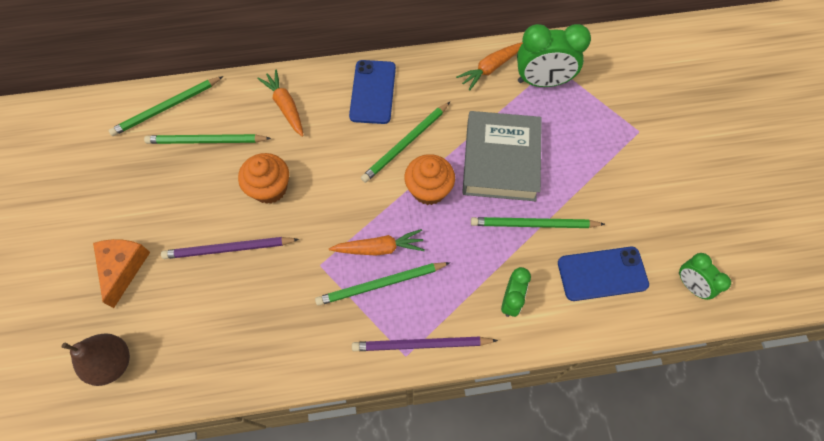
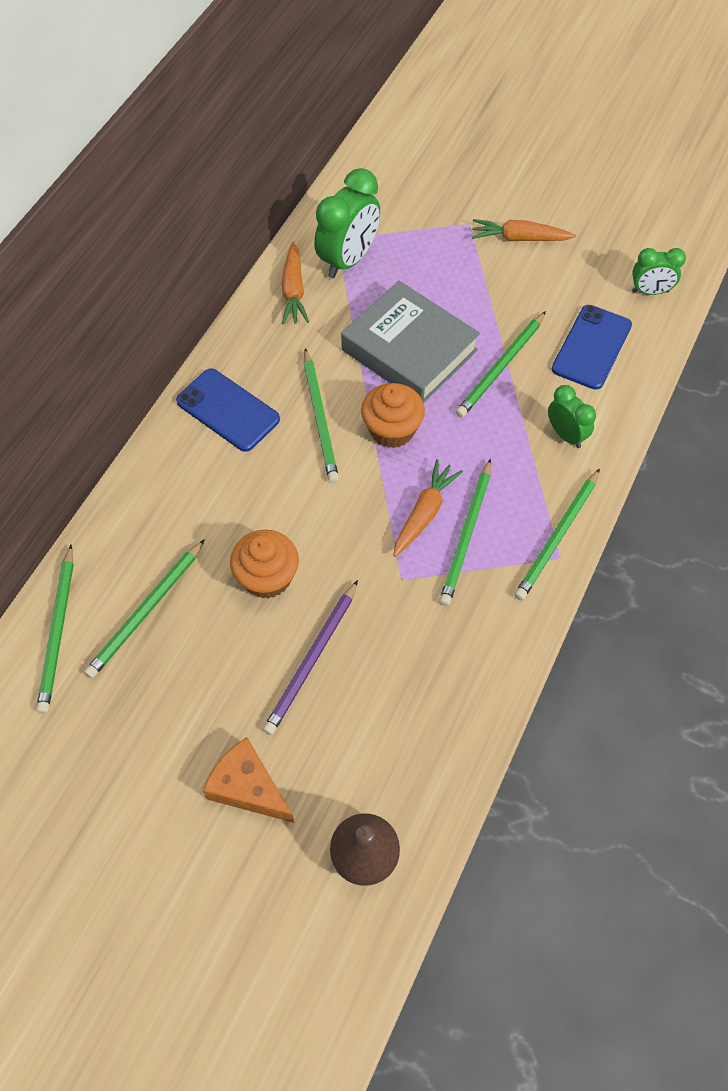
camera: 55 degrees left, 5 degrees down
(285, 106) = (170, 504): orange carrot -> orange carrot (519, 238)
(421, 345) = (557, 537): purple pencil -> green pencil

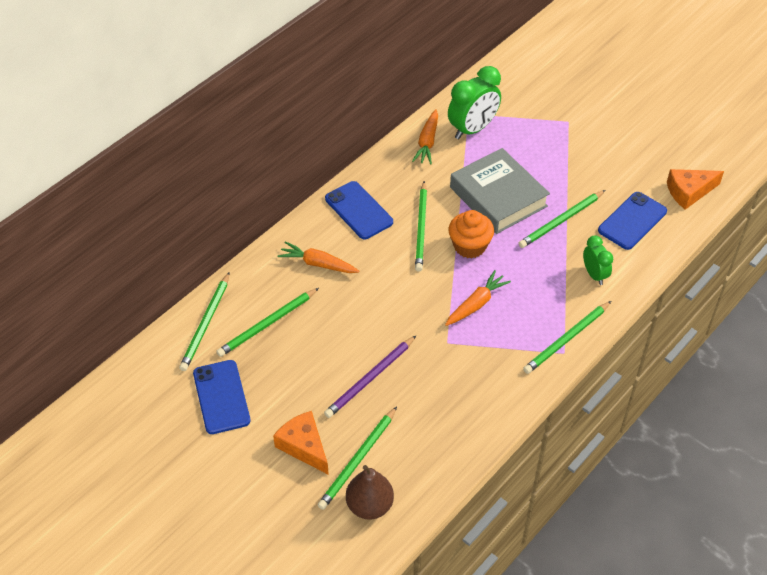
camera: 15 degrees right, 10 degrees down
(110, 740) = (221, 397): none -> blue phone
(267, 577) = (354, 321): orange cupcake -> none
(466, 535) = (501, 324): green pencil -> green pencil (358, 460)
(519, 238) = (602, 138): orange carrot -> orange carrot (318, 264)
(650, 291) = (689, 192): green clock -> orange cheese

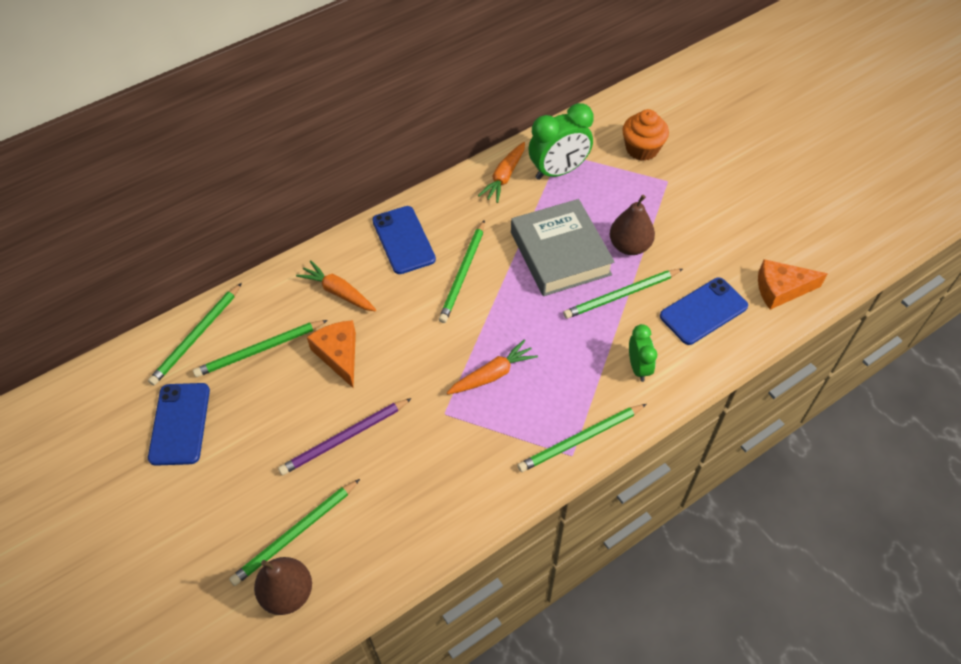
camera: 15 degrees right, 5 degrees up
(304, 446) = (244, 503): orange cheese -> orange cheese (339, 355)
(469, 246) = (509, 304): orange cupcake -> orange cupcake (642, 149)
(554, 180) = (629, 246): none -> brown pear

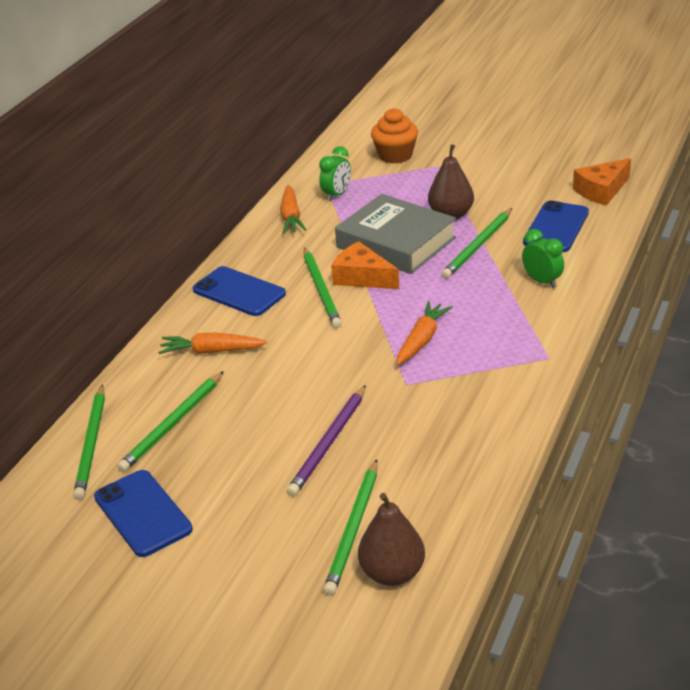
camera: 30 degrees left, 20 degrees down
(339, 355) = (260, 391): orange cheese -> orange cheese (362, 277)
(558, 171) = (336, 195): green clock -> green clock, size x0.58
(580, 439) = (544, 345): green pencil -> none

